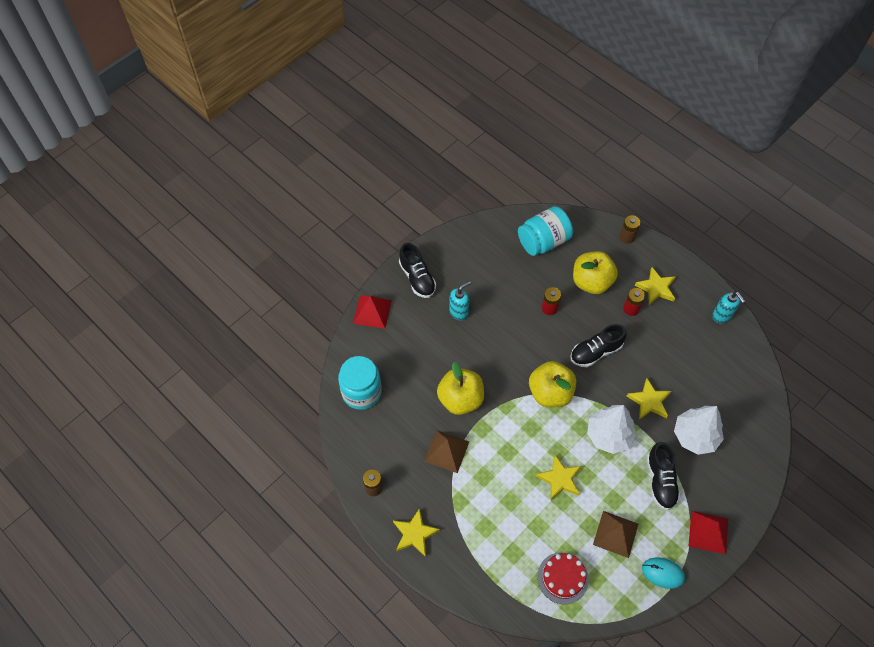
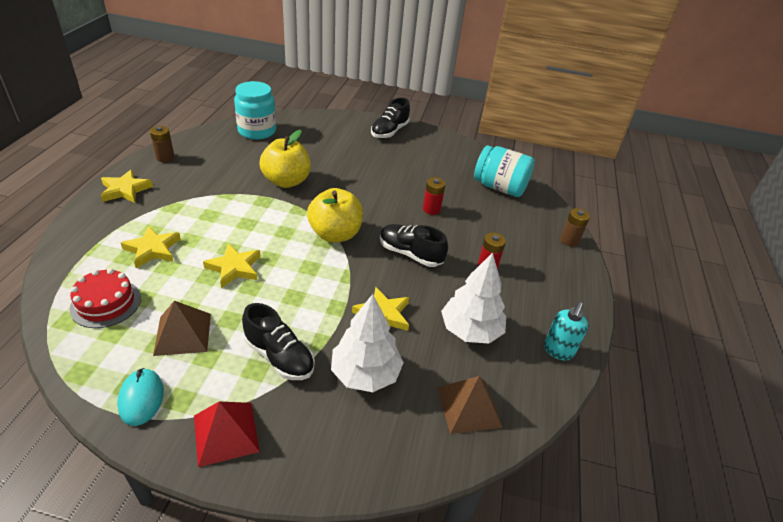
camera: 55 degrees right, 20 degrees down
(372, 312) = (337, 119): red pyramid -> none
(446, 451) = (225, 187): brown pyramid -> brown pyramid (469, 407)
(459, 312) = (376, 159): turquoise soap dispenser -> none
(591, 282) = (489, 229): yellow apple -> none
(609, 435) = (314, 292): white tree -> white tree (470, 330)
(656, 288) = (533, 280): yellow star -> yellow star (152, 249)
(660, 481) = (279, 356): black shoe -> black shoe turned 105 degrees counterclockwise

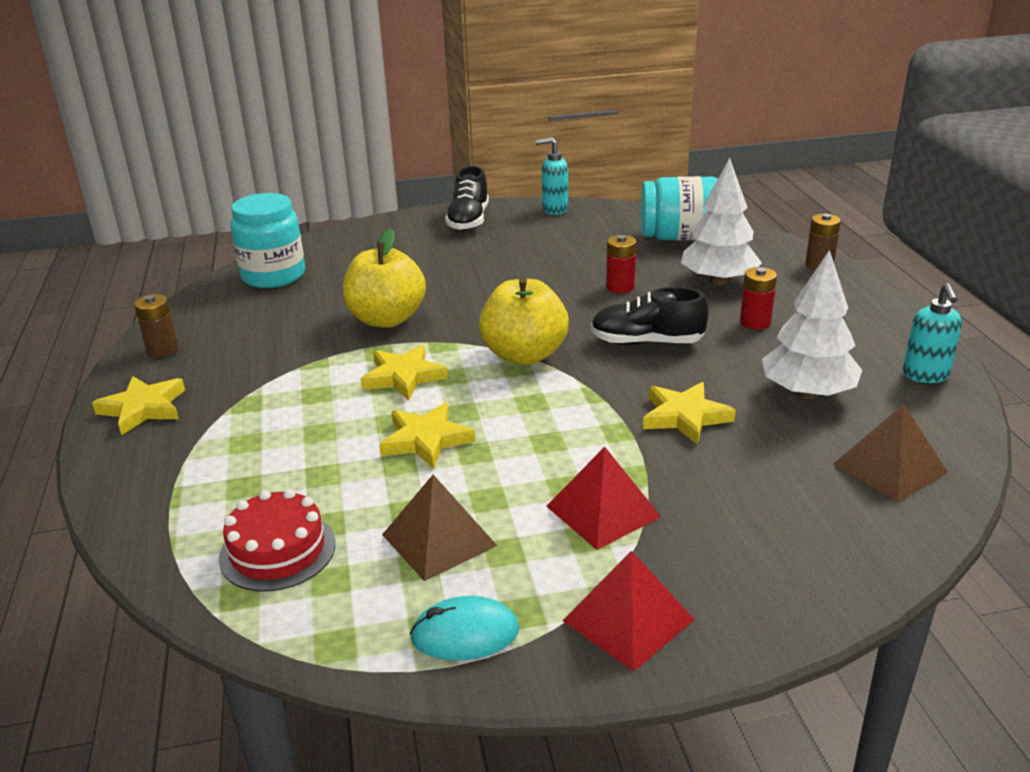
camera: 20 degrees left, 10 degrees down
(141, 398) = (465, 634): turquoise mouse -> turquoise mouse turned 60 degrees counterclockwise
(152, 249) = (275, 463): yellow star -> yellow star (403, 377)
(279, 356) = (603, 511): black shoe -> red pyramid
(365, 374) = (733, 485): white tree -> white tree (718, 281)
(444, 141) = (554, 210): none -> turquoise soap dispenser

